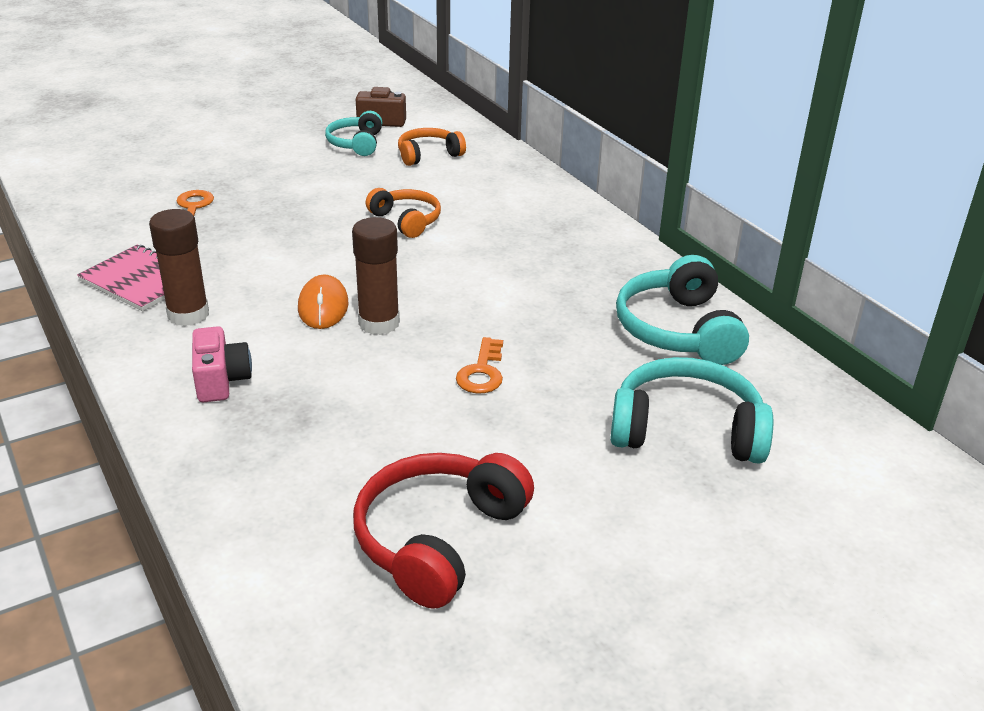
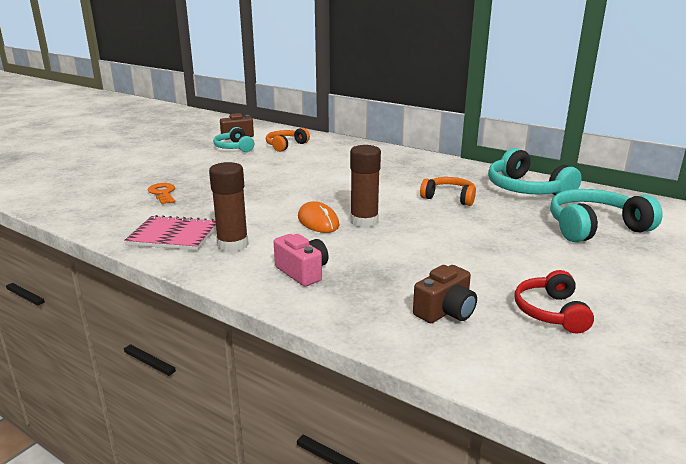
camera: 25 degrees left, 10 degrees down
(315, 492) = (445, 311): none -> brown camera
(406, 220) = (313, 174): orange headphones -> orange headphones (449, 198)
(438, 539) = (551, 312): red headphones -> red headphones, size x0.62
(482, 372) = (455, 229): orange key -> none

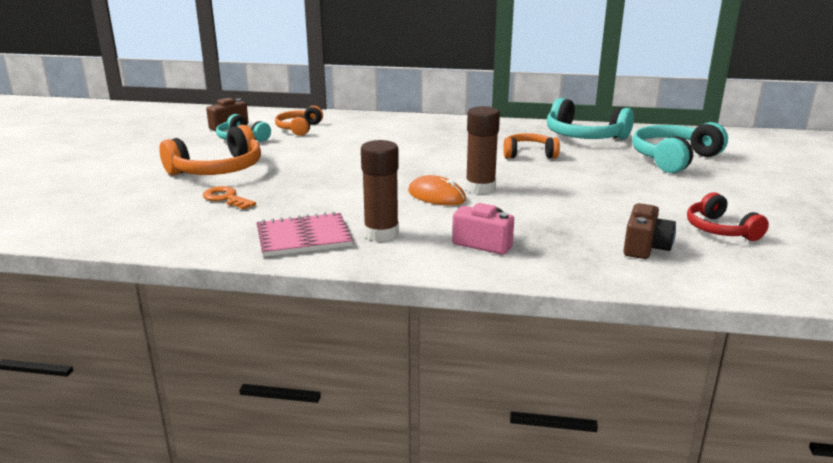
camera: 25 degrees left, 0 degrees up
(186, 170) = (218, 170): none -> orange headphones

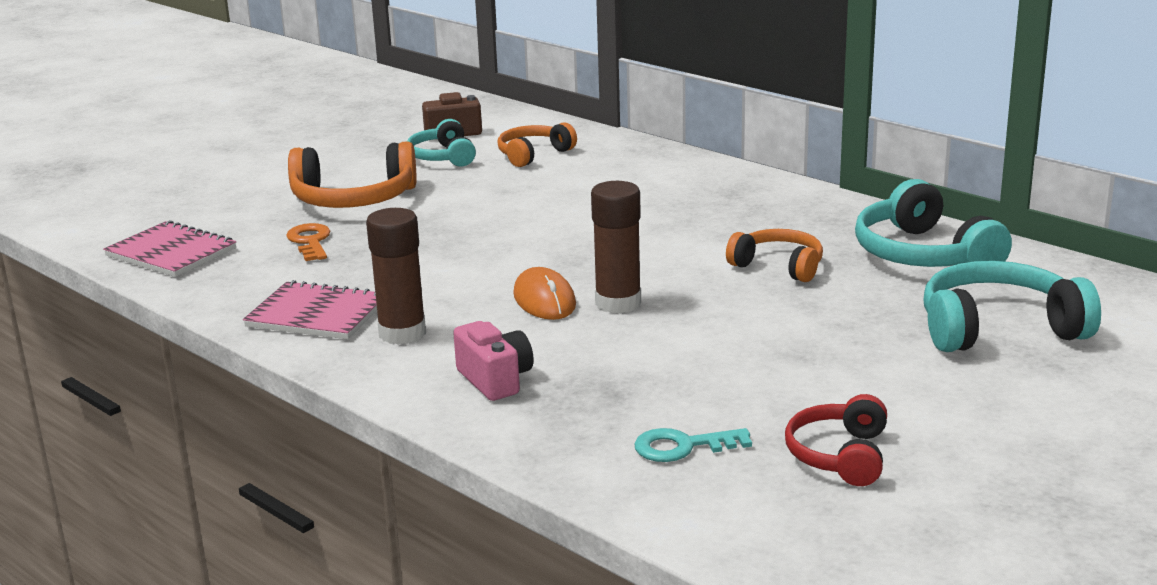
camera: 35 degrees right, 0 degrees up
(124, 226) = (171, 252): none -> pink notebook
(645, 247) = (683, 447): brown camera -> turquoise key

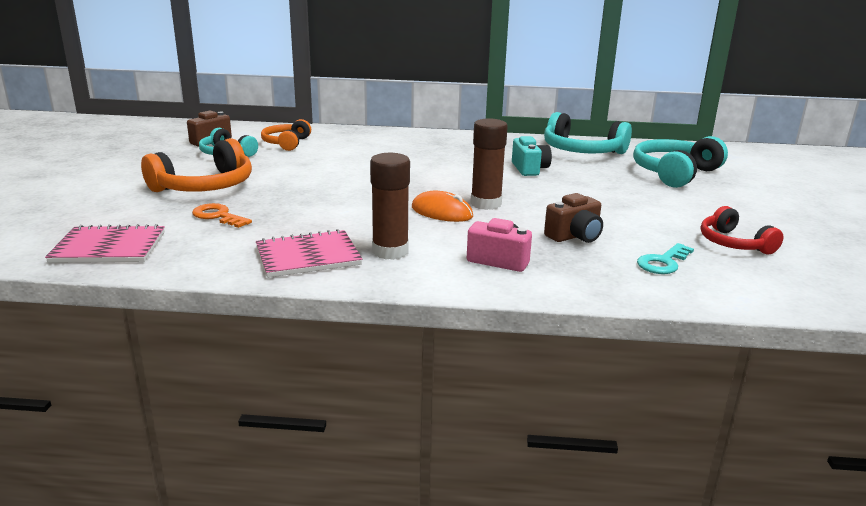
camera: 40 degrees left, 0 degrees up
(642, 378) = (574, 236): none -> brown camera
(778, 266) = (529, 169): orange headphones -> turquoise camera

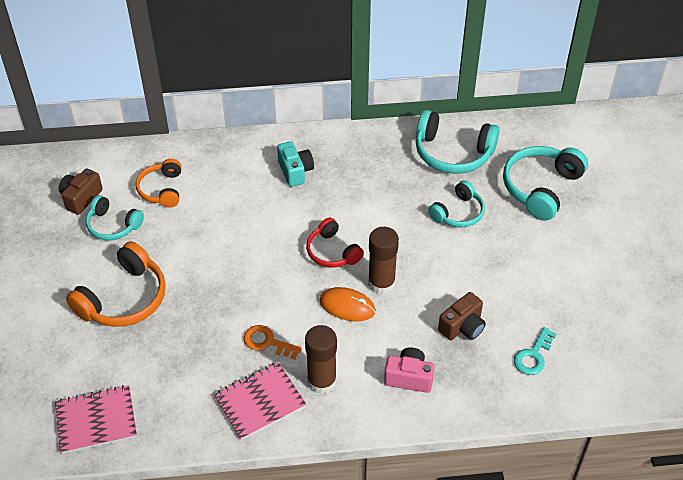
camera: 10 degrees left, 25 degrees up
(218, 216) = (161, 351): orange key -> orange key (267, 342)
(529, 169) = (408, 204): turquoise camera -> turquoise camera (295, 171)
(582, 177) = (458, 213): none -> turquoise headphones
(733, 243) = (587, 314): red headphones -> red headphones (332, 252)

